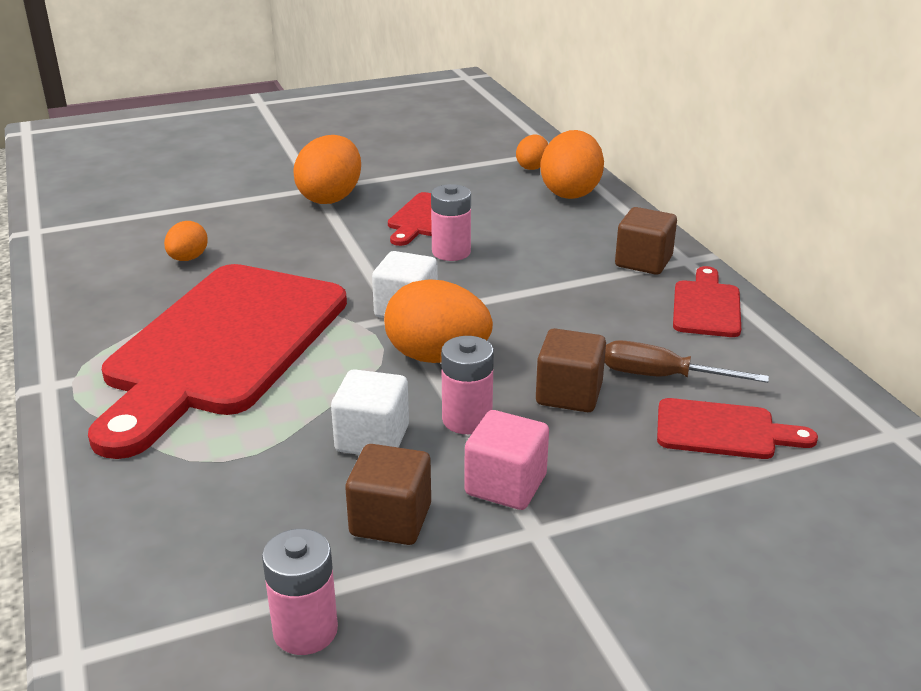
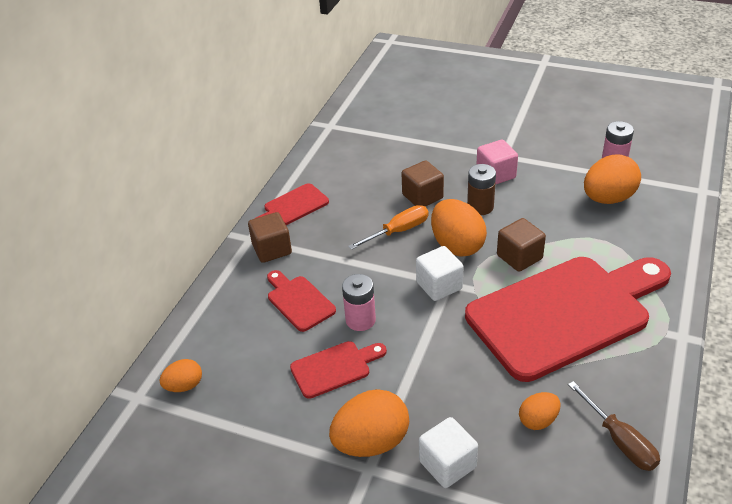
camera: 135 degrees left, 10 degrees up
(372, 438) = (530, 218): white cube -> white cube (447, 464)
(391, 520) = (553, 183): brown cube -> brown cube (519, 257)
(467, 419) = (480, 207): pink battery -> brown battery
(534, 339) = (398, 231): none -> orange screwdriver
(570, 192) = (209, 336): orange egg -> orange egg (608, 198)
(661, 376) = (373, 185): brown screwdriver -> brown screwdriver (620, 440)
(723, 431) = (386, 154): red cutting board -> red cutting board (298, 301)

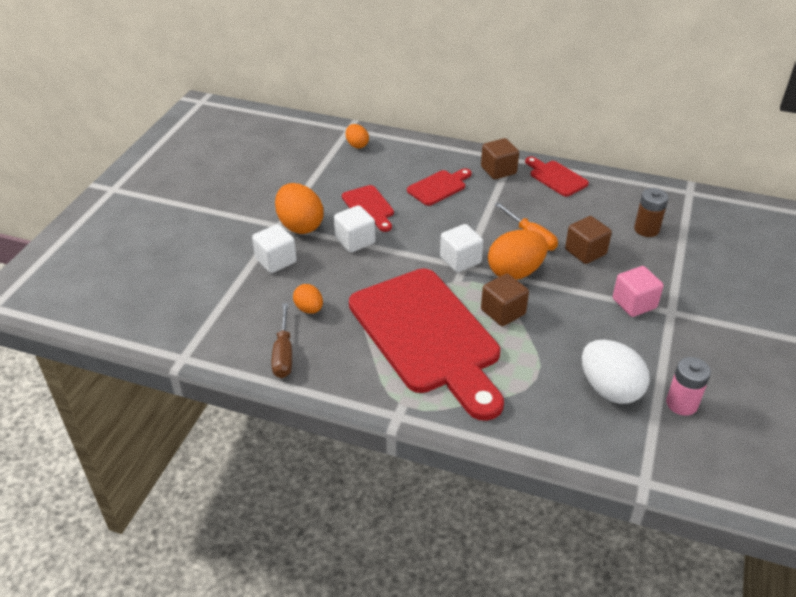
camera: 85 degrees right, 0 degrees up
(360, 320) = (418, 218): pink battery -> none
(405, 380) = (355, 241): none -> white cube
(480, 207) = (576, 289): brown battery -> brown battery (646, 229)
(608, 198) = (609, 389): orange egg -> white egg
(620, 440) = (283, 354): brown screwdriver -> brown screwdriver turned 60 degrees counterclockwise

